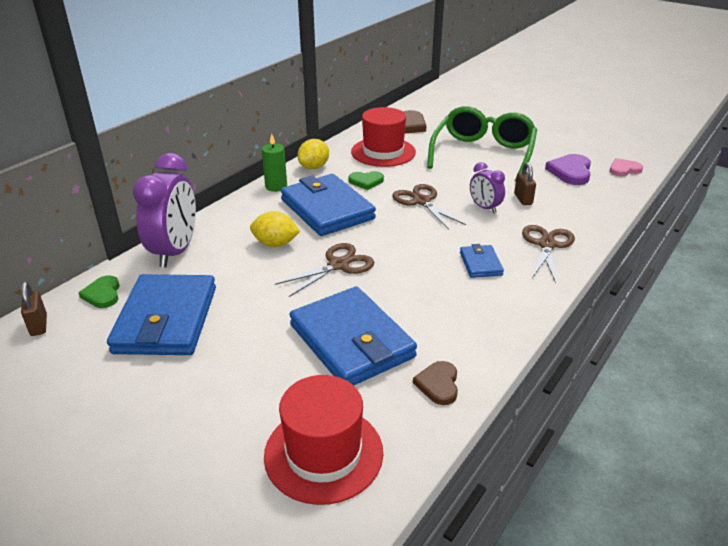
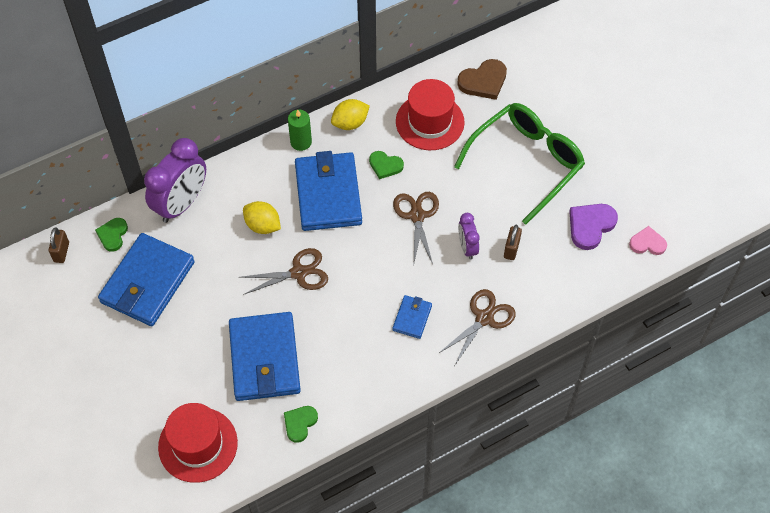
camera: 25 degrees right, 25 degrees up
(438, 384) = (300, 423): brown heart -> green heart

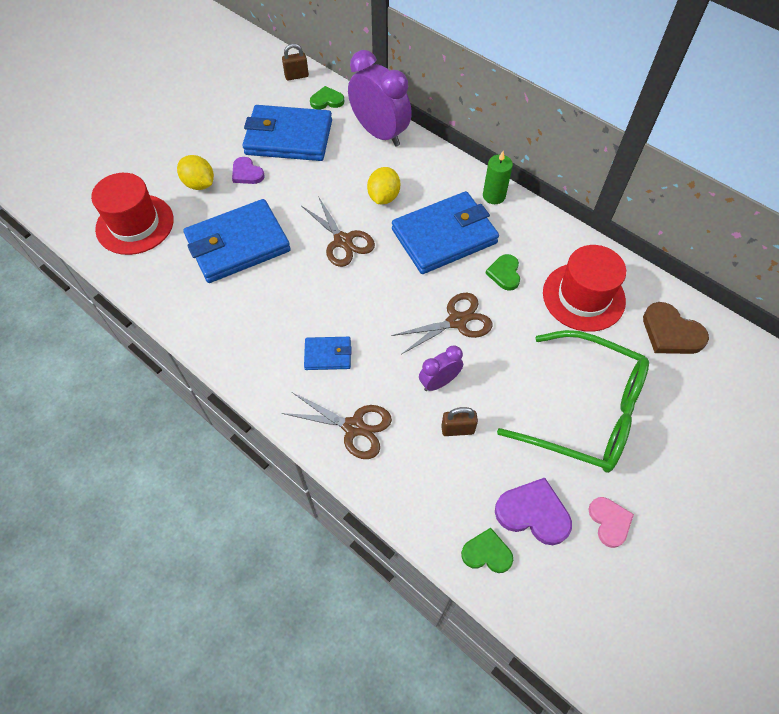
camera: 70 degrees right, 0 degrees up
(178, 331) = (247, 173): none -> purple heart
(181, 204) = (380, 133): purple clock -> purple clock turned 150 degrees counterclockwise
(300, 423) = (176, 294): green heart -> green heart (487, 553)
(350, 123) = (539, 228): yellow lemon -> yellow lemon (199, 184)
(647, 243) = (542, 596): pink heart -> pink heart (609, 522)

